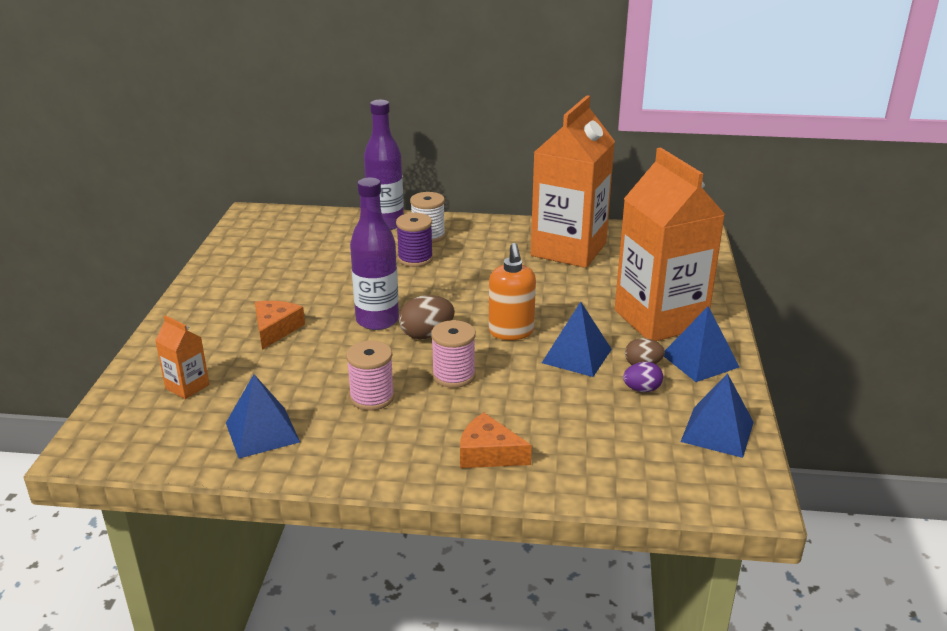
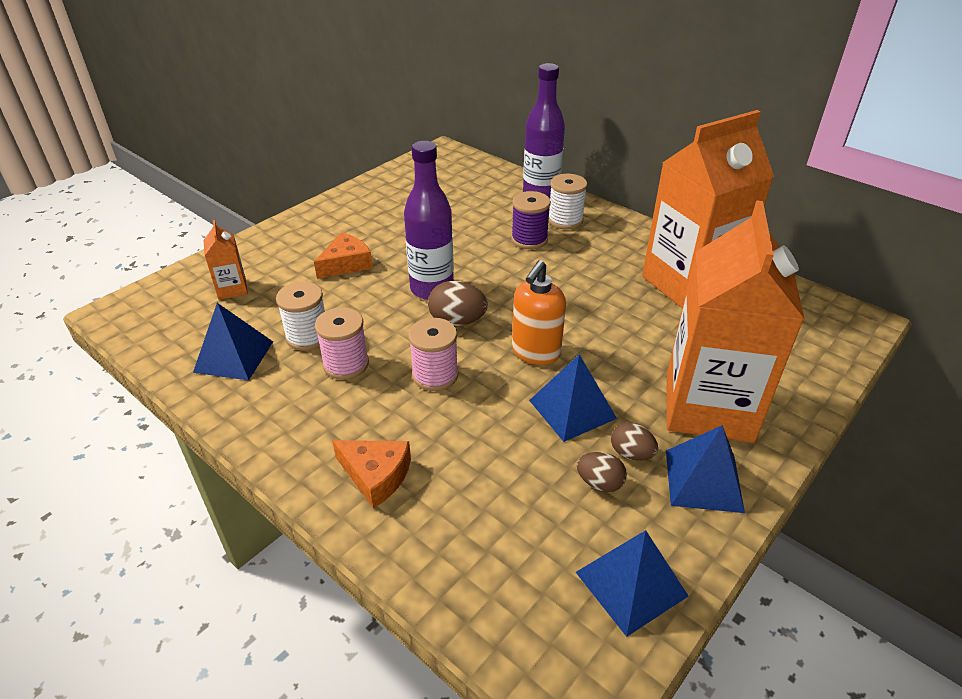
camera: 35 degrees right, 10 degrees up
(312, 392) = (308, 337): none -> white spool
(488, 453) = (376, 475): orange cheese -> orange cheese turned 150 degrees clockwise
(641, 389) = (599, 483): purple egg -> brown egg

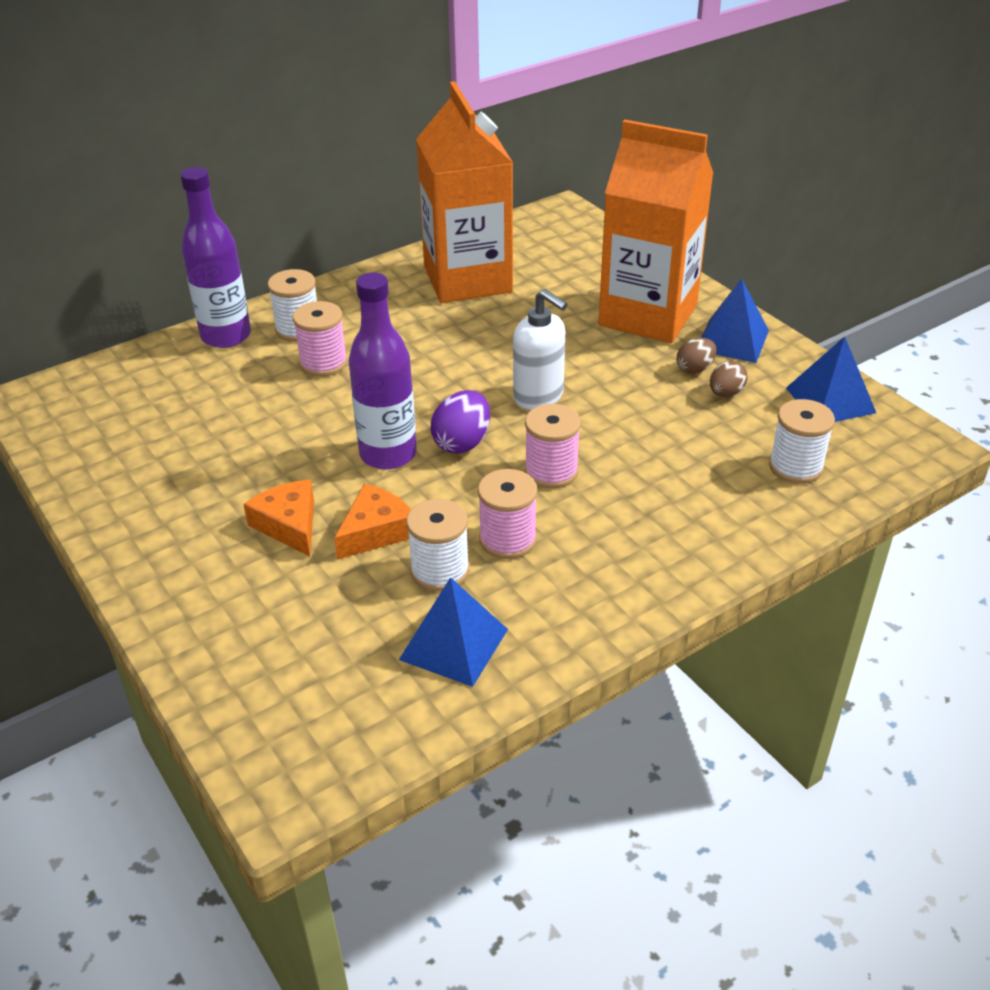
camera: 75 degrees left, 0 degrees up
(232, 289) = (289, 648): orange carton -> none
(376, 475) = (691, 530): orange cheese -> orange cheese (376, 531)
(457, 321) = (462, 443): brown egg -> purple egg
(492, 554) = (795, 467): none -> white spool
(529, 239) = (323, 363): purple spool -> pink spool
(535, 352) = (539, 396): orange soap dispenser -> white soap dispenser
(572, 409) = (630, 390): blue pyramid -> none

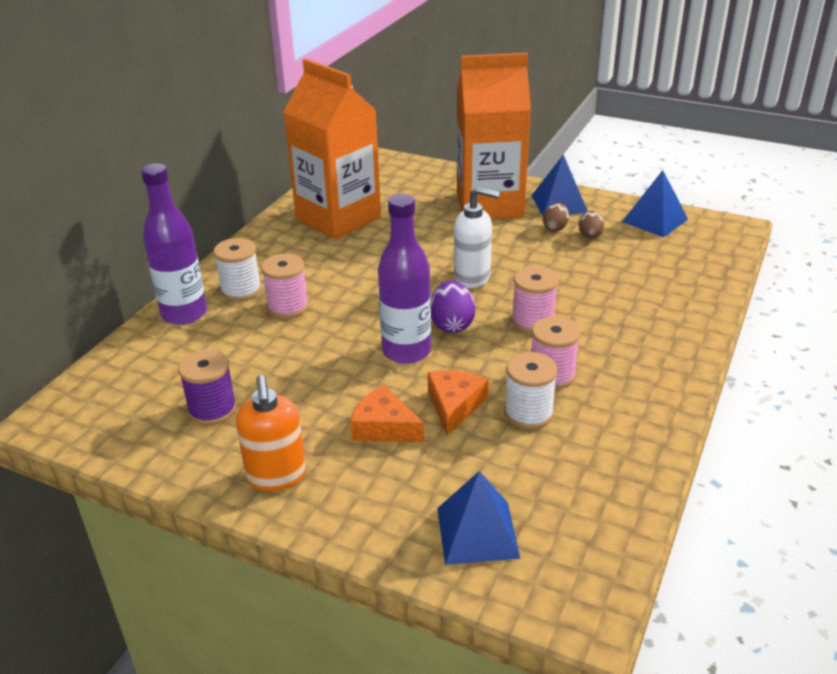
camera: 30 degrees left, 5 degrees down
(152, 532) = (276, 476): none -> orange soap dispenser
(160, 444) = (212, 410): none -> purple spool
(453, 644) = (590, 456): blue pyramid -> blue pyramid (477, 532)
(795, 467) = (678, 265): white spool -> none

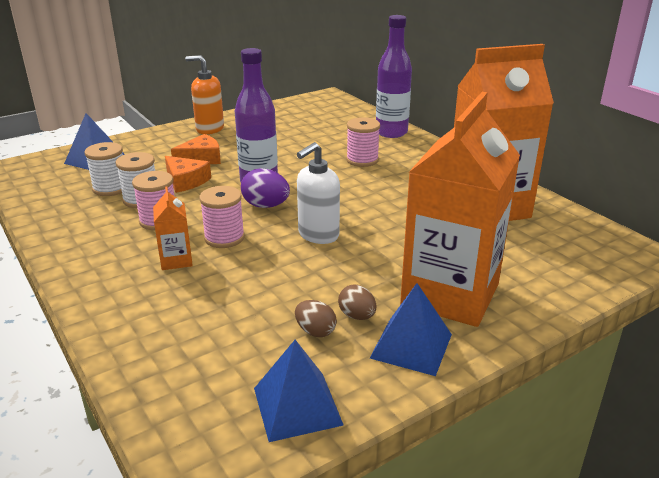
camera: 120 degrees right, 5 degrees down
(212, 410) = (283, 125): purple spool -> none
(241, 290) = (402, 151): white spool -> white spool (111, 188)
(594, 329) = (176, 260): none -> orange carton

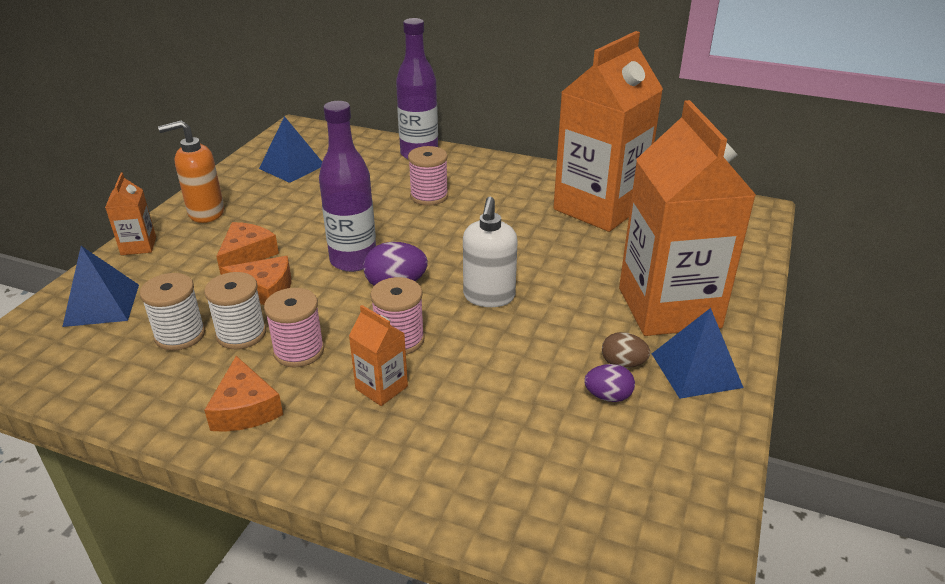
camera: 35 degrees left, 5 degrees up
(91, 239) = (245, 408): none -> orange cheese
(152, 135) = (138, 246): none -> orange carton
(297, 406) = (679, 474): blue pyramid -> blue pyramid (292, 167)
(315, 331) = (608, 396): brown egg -> purple egg

